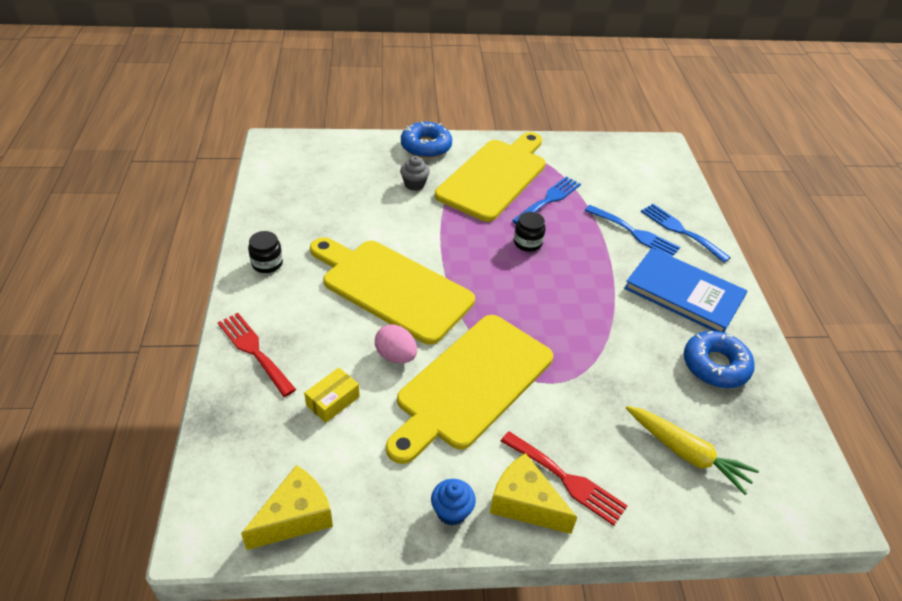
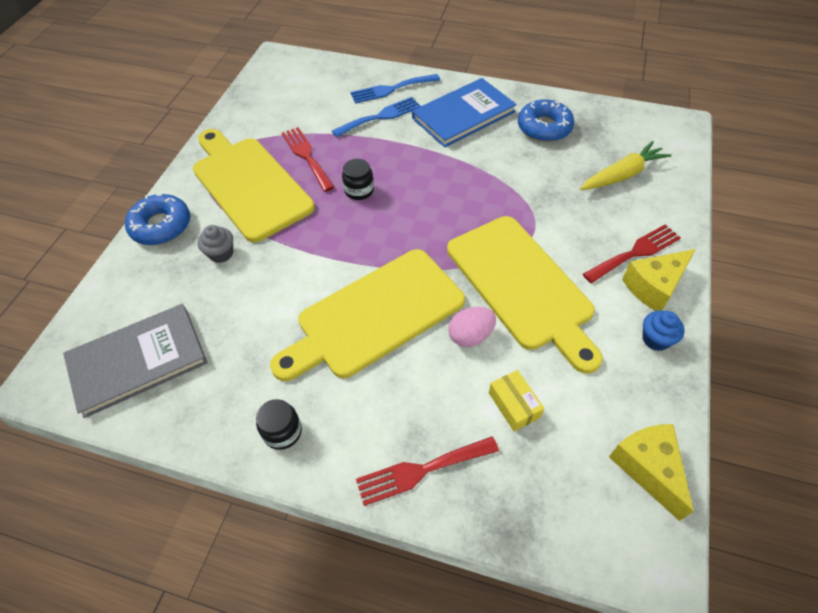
camera: 65 degrees left, 10 degrees up
(303, 176) = (138, 361): none -> grey book
(549, 200) = (306, 156): blue fork -> red fork

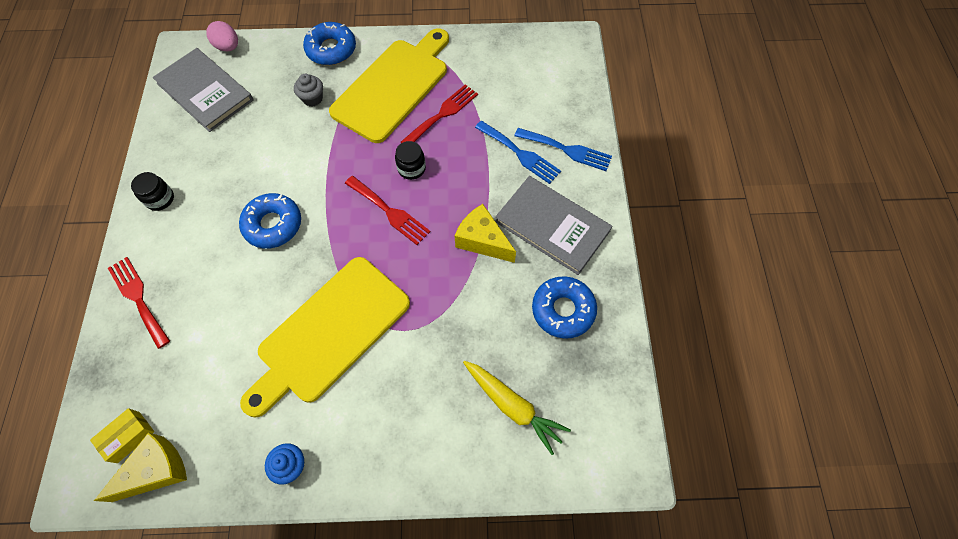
camera: 70 degrees right, 10 degrees up
(375, 315) = (273, 225): yellow cutting board -> blue donut
(391, 89) = (567, 150): blue fork -> blue fork turned 150 degrees clockwise
(463, 115) = (552, 226): blue book -> grey book
(470, 336) = (265, 302): pink egg -> pink egg (228, 47)
(514, 405) = (202, 352): yellow box -> yellow box (128, 437)
(635, 252) = (398, 433): red fork -> red fork (389, 212)
(654, 286) = (356, 458): yellow cheese -> yellow cheese (482, 241)

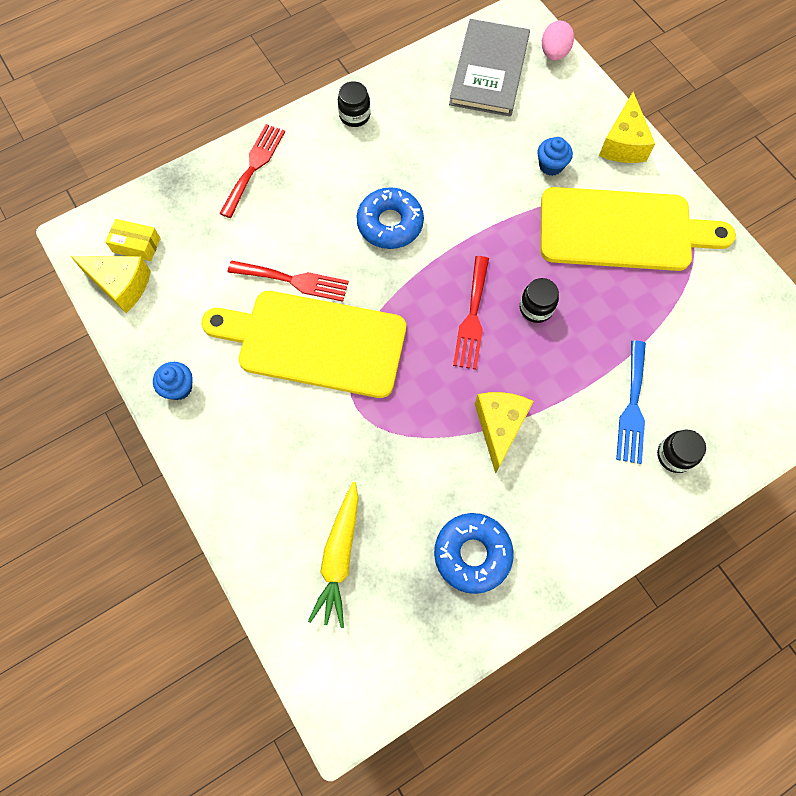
camera: 60 degrees right, 5 degrees up
(312, 98) = (551, 166): grey cupcake -> blue cupcake
(331, 49) = (623, 143): blue donut -> yellow cheese
(442, 114) = (624, 298): red fork -> red fork (294, 280)
(552, 226) = (565, 490): grey book -> none
(567, 150) = (674, 455): blue fork -> black jar

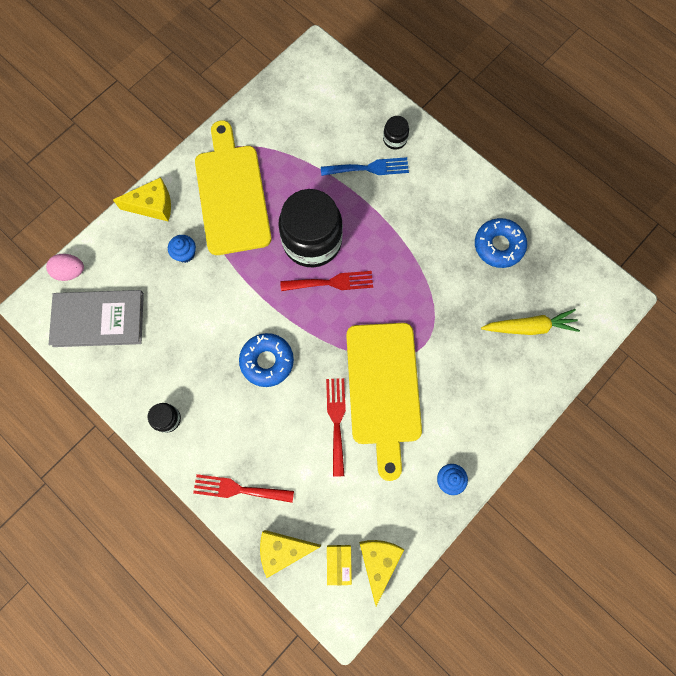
camera: 105 degrees left, 5 degrees up
(499, 427) = (408, 247): yellow cheese -> yellow cheese (283, 550)
(536, 308) = (312, 241): black jar -> black jar, size x2.34

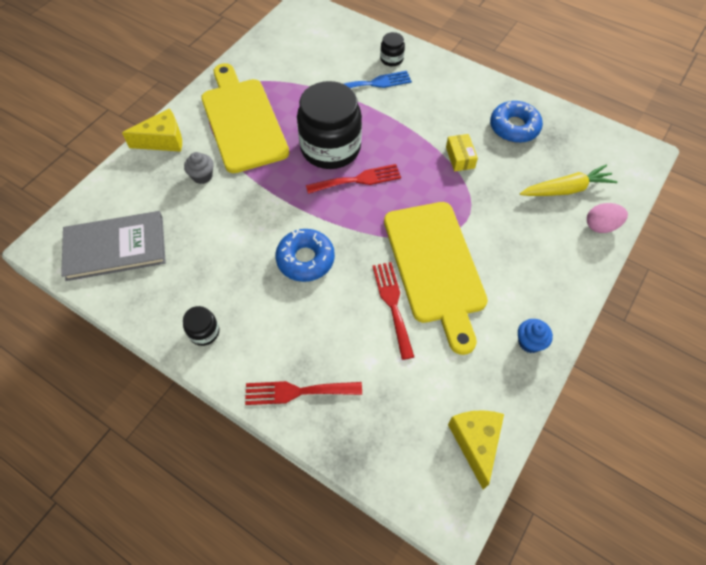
camera: 10 degrees left, 15 degrees down
(70, 272) = (81, 208): pink egg -> pink egg (601, 226)
(185, 253) = (202, 176): blue cupcake -> grey cupcake
(283, 550) = (362, 449): yellow cheese -> none
(339, 563) = (430, 453): yellow box -> yellow box (460, 157)

